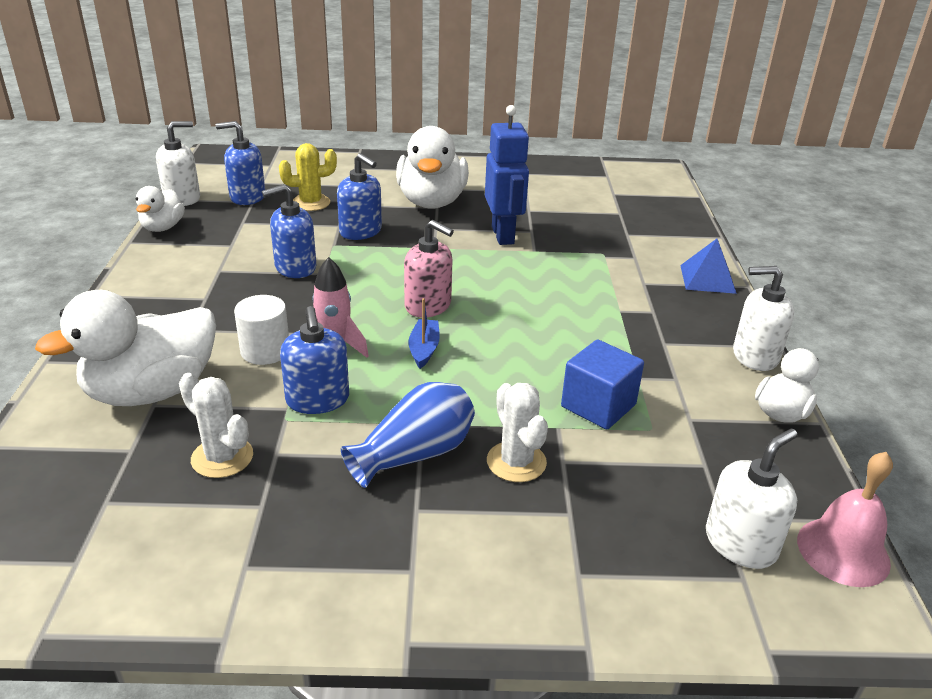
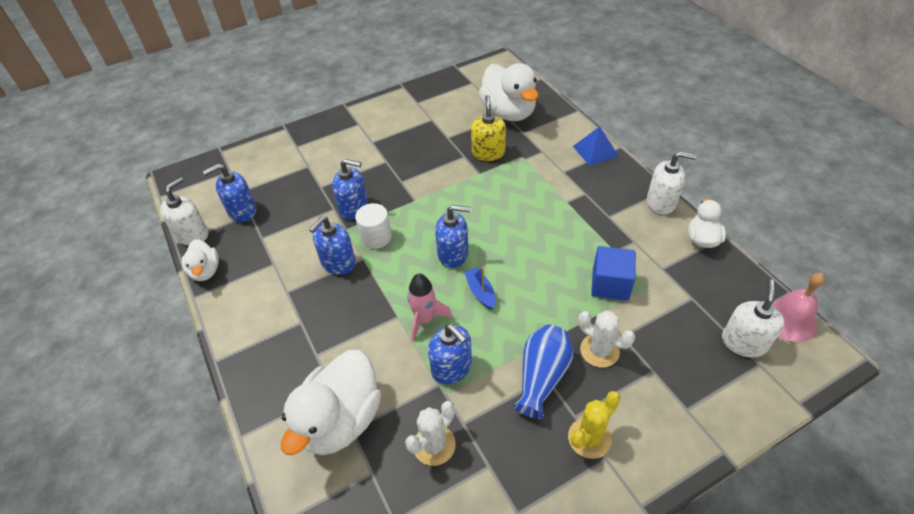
camera: 25 degrees left, 15 degrees up
(222, 457) = (434, 445): white cactus -> white cactus turned 60 degrees counterclockwise
(265, 351) = (384, 346): white cylinder -> white cylinder (376, 237)
(311, 203) = (295, 196): yellow cactus -> yellow cactus (589, 438)
(428, 306) = (453, 254): pink soap dispenser -> blue soap dispenser
(432, 202) = (378, 157): white duck -> white duck (508, 112)
(503, 235) = (450, 168): blue robot -> none
(564, 237) = (488, 153): none -> yellow soap dispenser
(755, 356) = (661, 202): white soap dispenser -> white soap dispenser turned 150 degrees counterclockwise

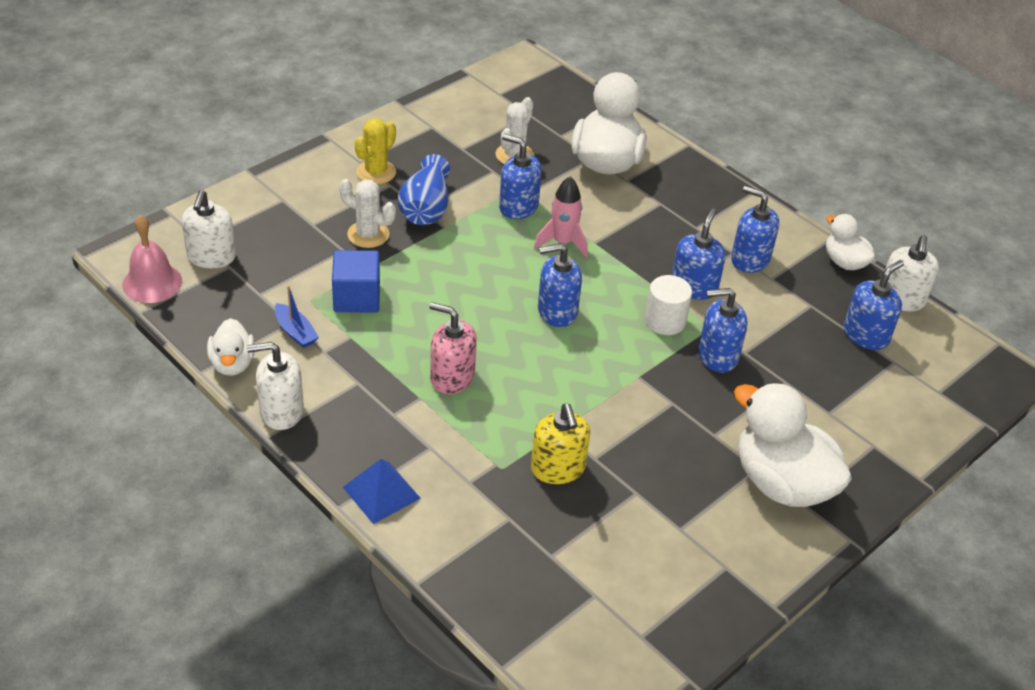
camera: 160 degrees right, 5 degrees down
(278, 283) = (750, 259): none -> blue soap dispenser
(480, 292) = (509, 274): blue boat -> blue boat (295, 332)
(508, 112) = (546, 561): white duck -> white duck (782, 483)
(543, 213) = (452, 377): none -> pink soap dispenser

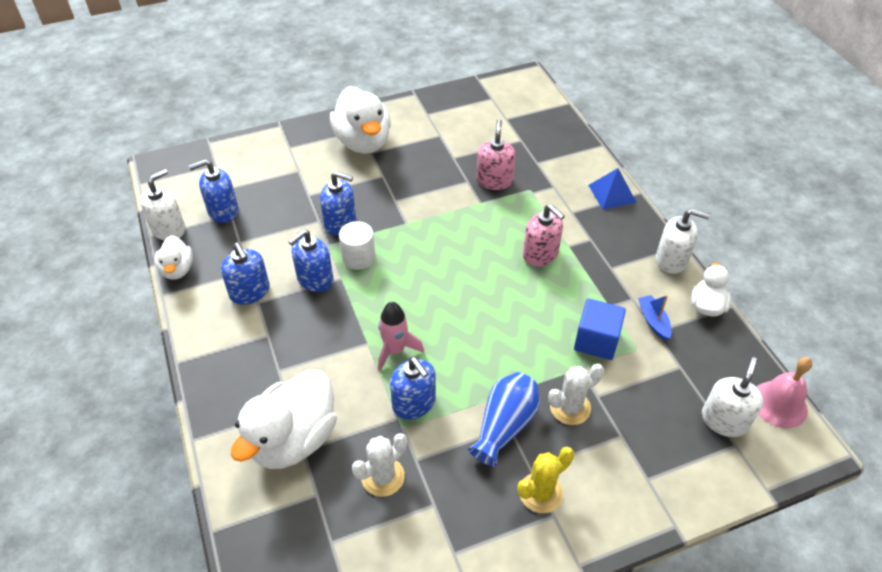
camera: 155 degrees left, 5 degrees up
(368, 234) = (570, 407): white cactus -> white cactus turned 75 degrees counterclockwise
(557, 311) = (436, 286): blue soap dispenser -> none
(558, 468) = (494, 180): yellow soap dispenser -> pink soap dispenser

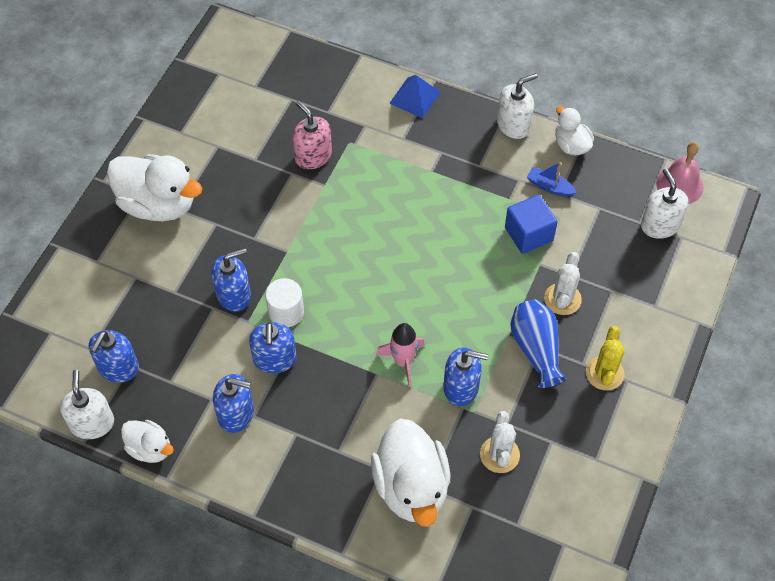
camera: 45 degrees left, 10 degrees up
(540, 254) = (419, 195): pink soap dispenser -> none

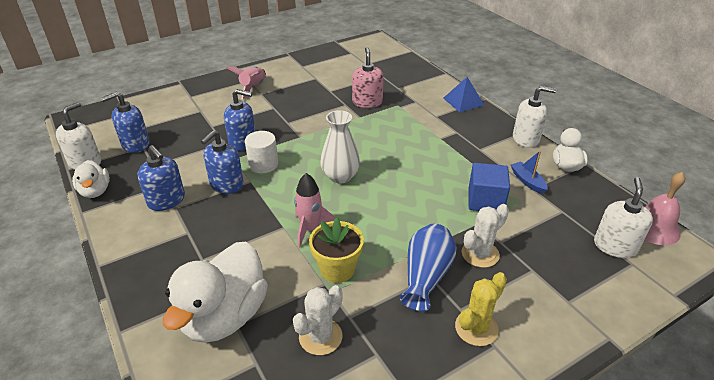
camera: 35 degrees right, 20 degrees down
(158, 204) = (253, 87): white duck -> pink rocket
(376, 282) = (340, 176): none -> white vase
(461, 387) = (337, 269): blue soap dispenser -> yellow flower pot

